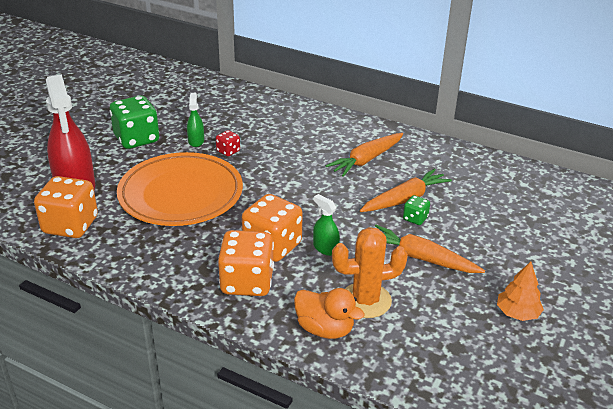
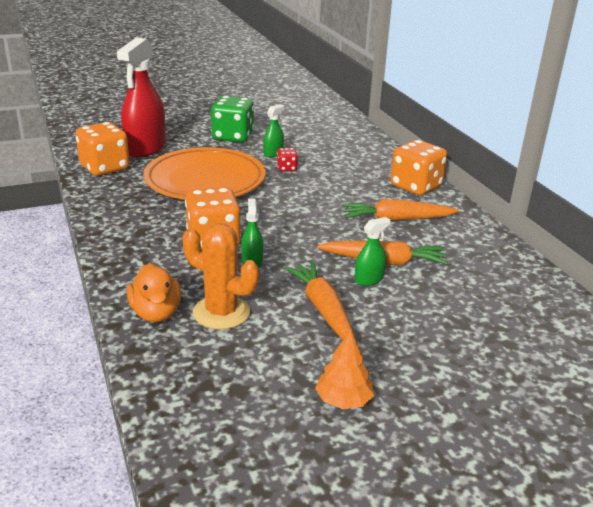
camera: 40 degrees right, 5 degrees down
(247, 282) = (155, 253): orange dice -> orange dice (415, 186)
(415, 218) = (369, 279): green dice -> green spray bottle

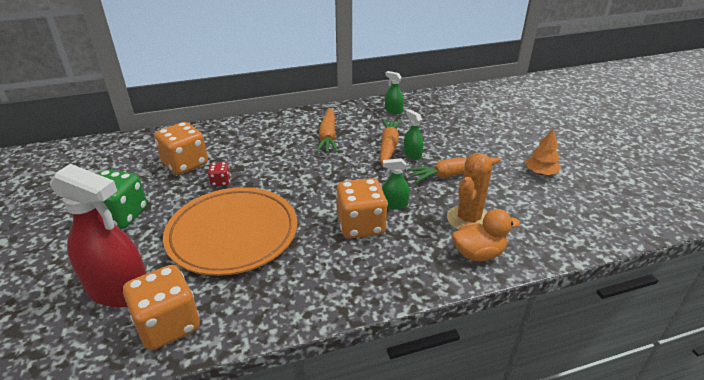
camera: 85 degrees left, 5 degrees up
(273, 153) = (181, 189): green spray bottle -> green spray bottle (393, 110)
(415, 186) = (275, 123): orange dice -> orange dice (185, 164)

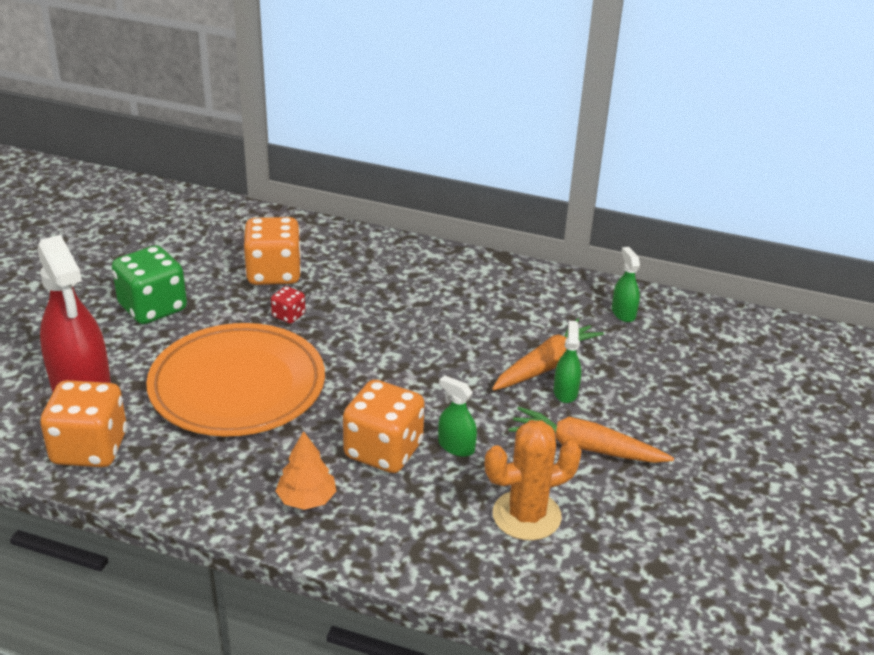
camera: 35 degrees right, 0 degrees up
(328, 136) = (482, 313): orange carrot -> none
(478, 253) = (482, 562): orange duck -> none
(540, 173) = (724, 511): orange tree -> orange tree (306, 499)

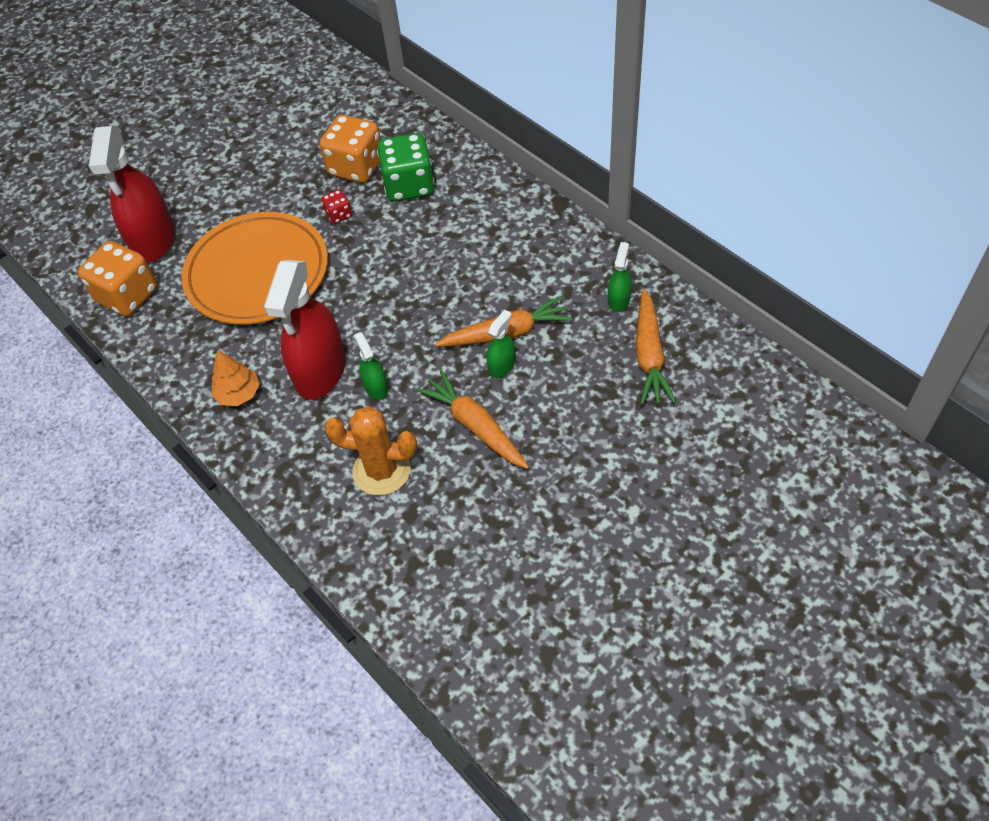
camera: 35 degrees right, 20 degrees up
(153, 308) = (246, 176): green dice -> green dice (409, 186)
(383, 451) = (320, 371): orange dice -> red spray bottle
(688, 346) = (649, 355): none -> orange carrot

